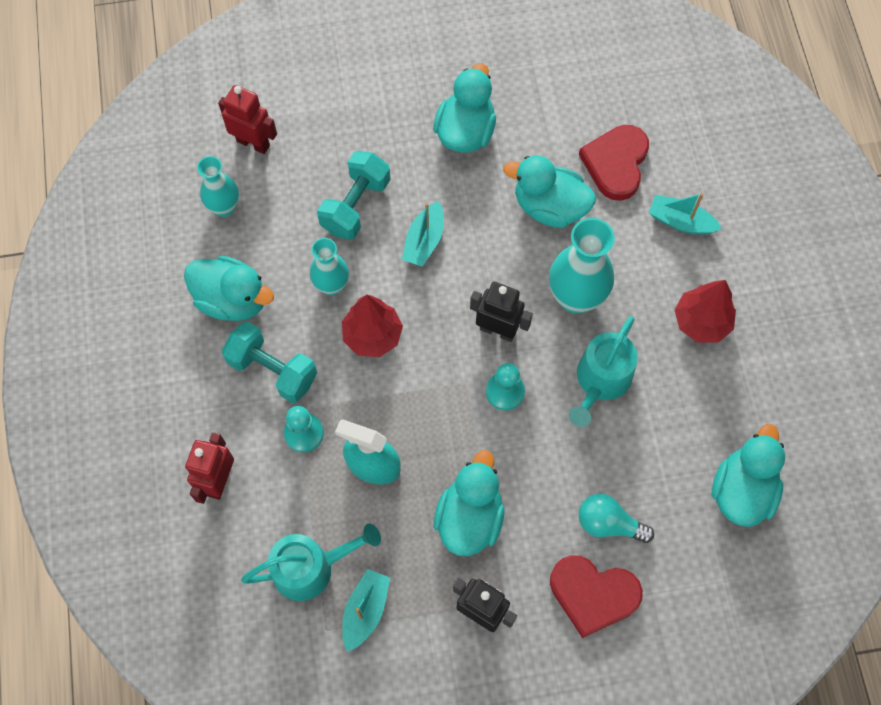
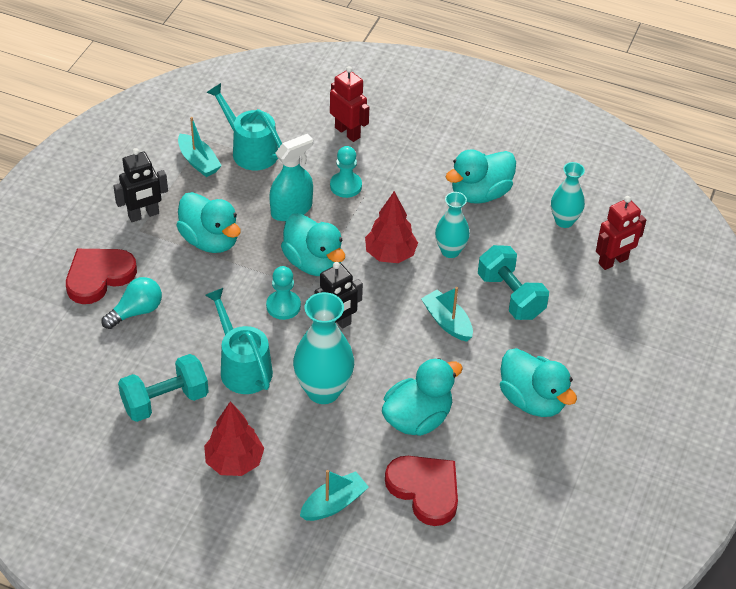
camera: 120 degrees right, 20 degrees down
(273, 370) = (406, 191): turquoise dumbbell -> turquoise dumbbell (165, 401)
(311, 567) = (250, 150): turquoise watering can -> turquoise watering can turned 120 degrees clockwise
(741, 490) = (85, 403): turquoise duck -> turquoise duck (313, 263)

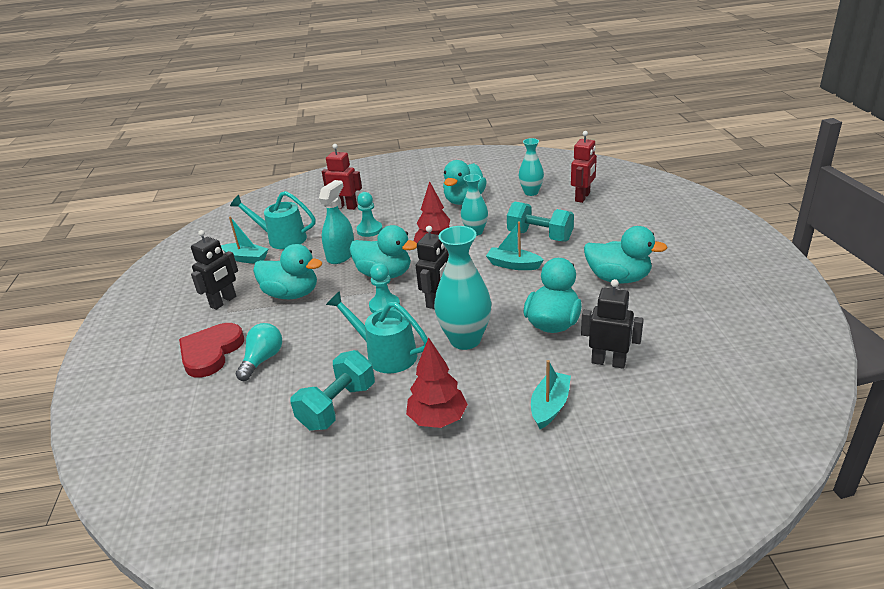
camera: 25 degrees left, 15 degrees down
(425, 490) = (608, 362): red heart -> black robot

